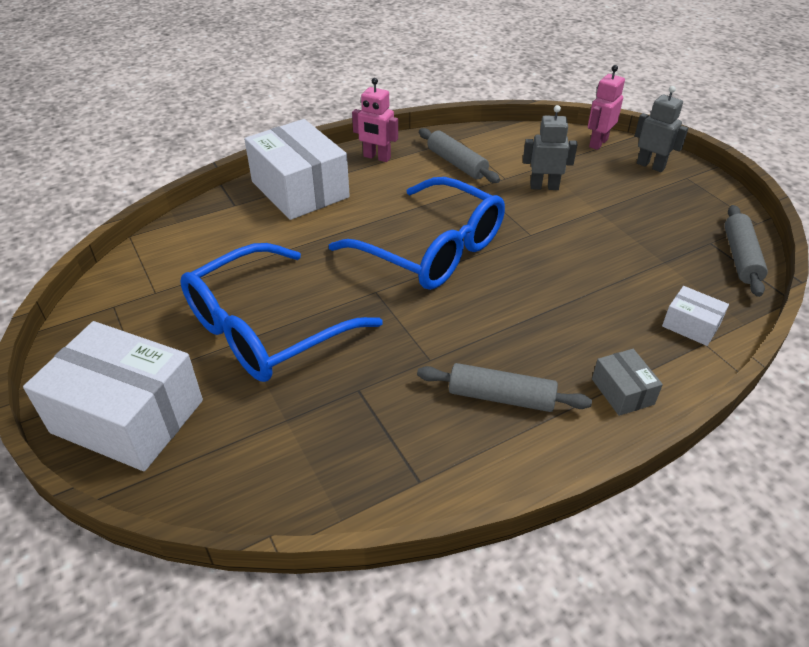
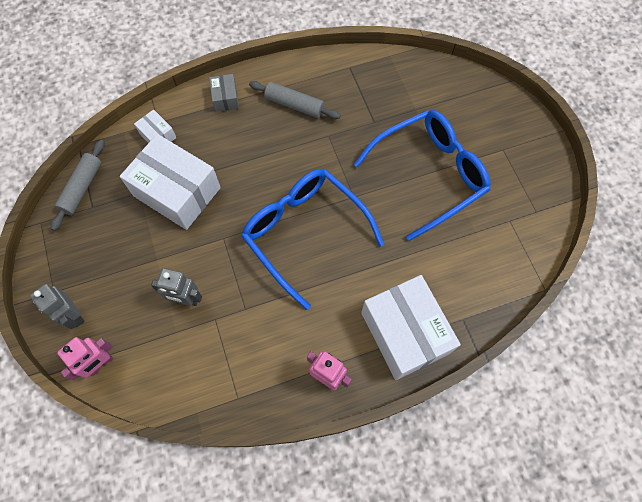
camera: 170 degrees left, 25 degrees up
(128, 416) = (504, 124): white box -> white box (177, 191)
(456, 163) = (252, 351): grey rolling pin -> none

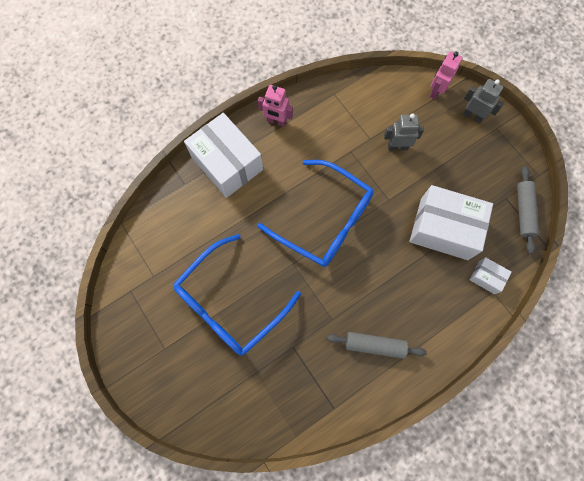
camera: 165 degrees right, 5 degrees up
(225, 98) = (443, 335): grey box -> none

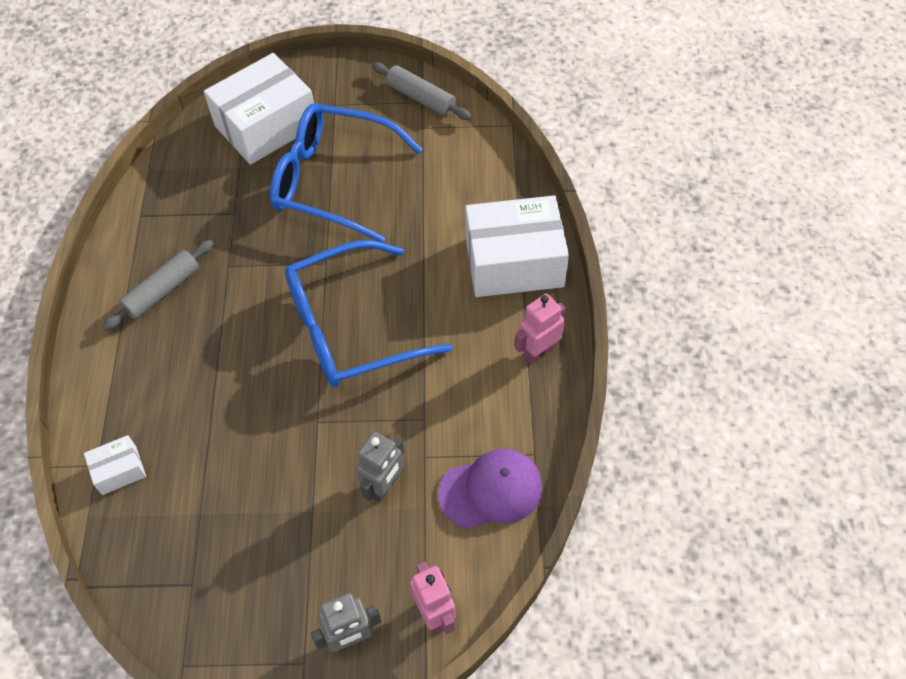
camera: 125 degrees right, 15 degrees down
(230, 303) = (333, 180): blue glasses -> blue glasses turned 60 degrees counterclockwise
(365, 101) = (491, 490): none -> purple cap
(444, 229) = (222, 463): white box -> white box (266, 125)
(523, 211) = (153, 593): grey rolling pin -> grey rolling pin (421, 98)

